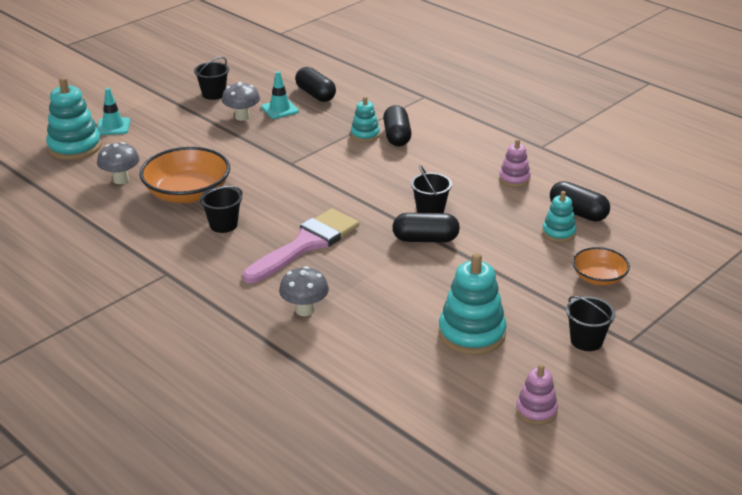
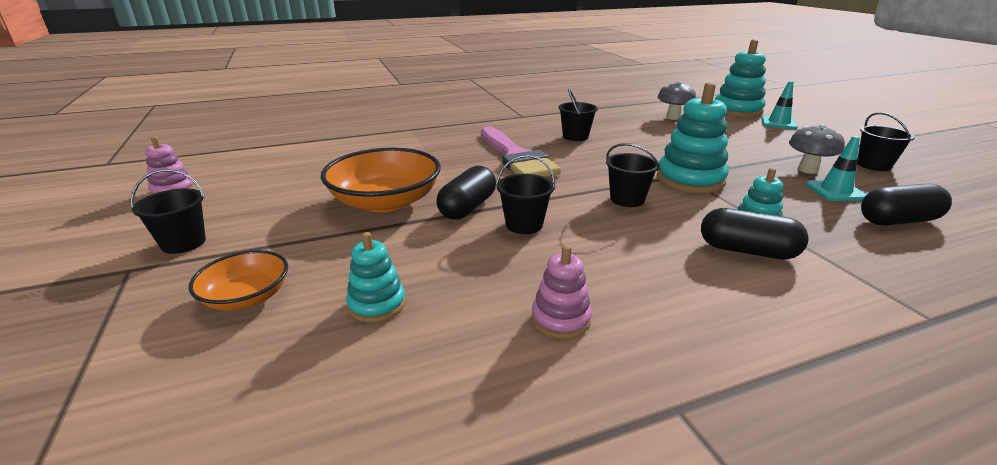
camera: 115 degrees right, 5 degrees down
(187, 193) = (638, 132): orange bowl -> orange bowl (385, 202)
(304, 310) = (425, 143): grey mushroom -> none
(356, 179) = (627, 199): none -> black bucket
(471, 334) = (298, 191): turquoise stacking toy -> turquoise stacking toy (690, 180)
(578, 213) = (404, 350): black capsule -> none

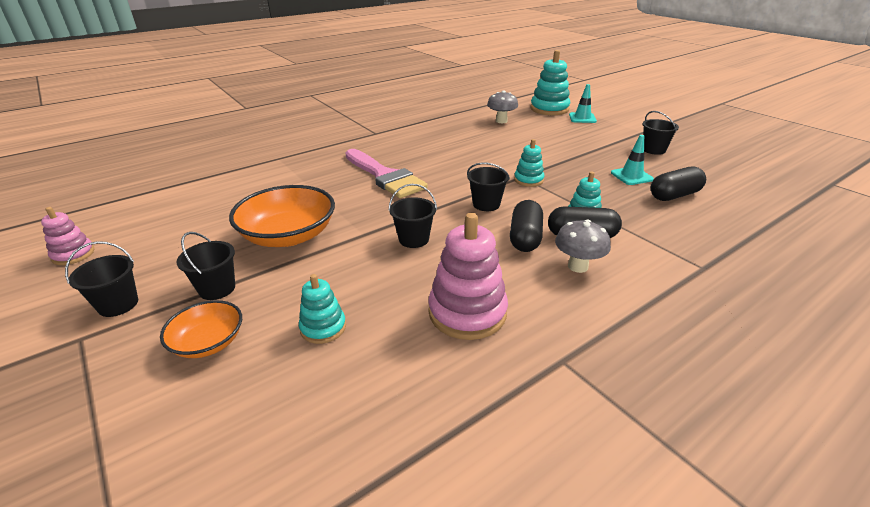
camera: 15 degrees left, 5 degrees up
(467, 207) = (362, 230): black capsule -> black capsule (525, 238)
(561, 319) = (467, 312): pink stacking toy -> pink stacking toy, size x1.77
(575, 136) = (428, 149): black bucket -> black bucket (217, 288)
(690, 180) = (528, 180): turquoise stacking toy -> turquoise stacking toy, size x0.56
(807, 170) = (610, 160): grey mushroom -> grey mushroom (577, 266)

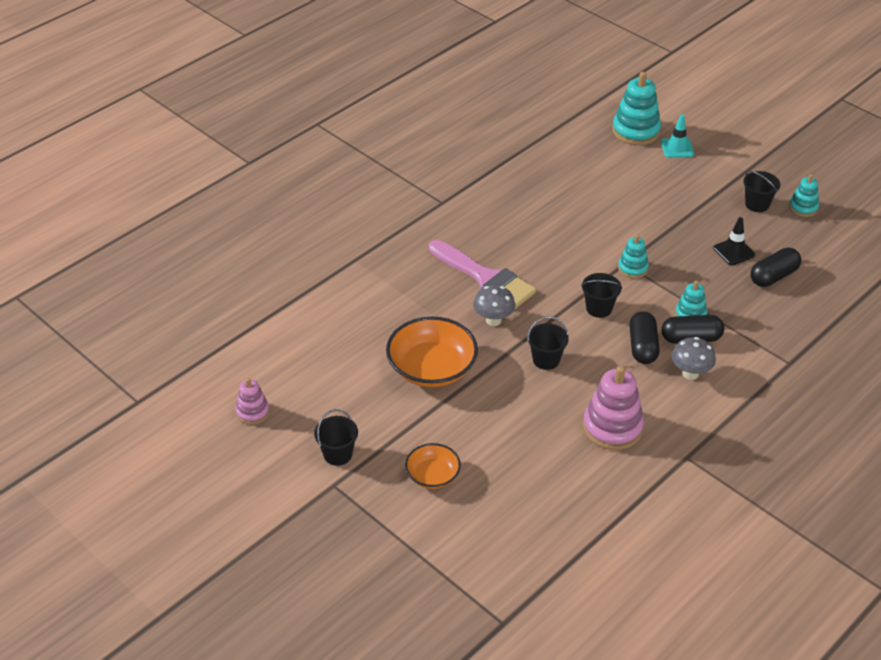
camera: 10 degrees left, 10 degrees up
(217, 288) = (406, 430): black bucket -> none
(323, 327) = (510, 453): turquoise stacking toy -> turquoise stacking toy (803, 207)
(501, 121) = (583, 163): grey mushroom -> grey mushroom (493, 320)
(631, 176) = (734, 251): turquoise traffic cone -> black traffic cone

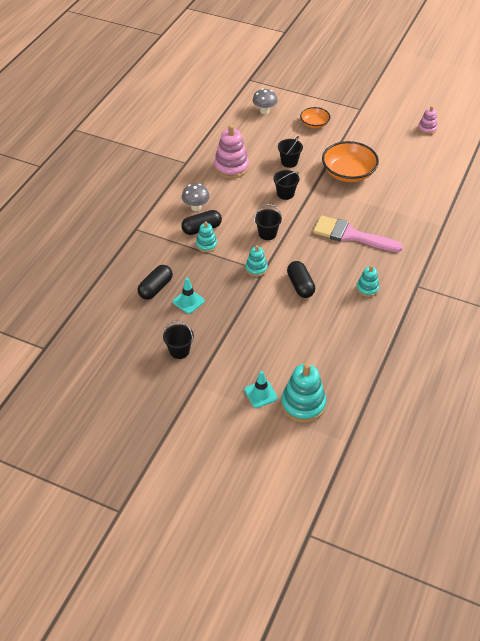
camera: 160 degrees right, 5 degrees up
(338, 454) = (368, 121): black bucket -> black bucket (289, 162)
(493, 320) = (329, 209): grey mushroom -> grey mushroom (264, 111)
(642, 347) = (230, 216): black capsule -> black capsule (300, 285)
(734, 251) = (188, 301): black traffic cone -> turquoise traffic cone
(803, 207) = (141, 358): turquoise stacking toy -> turquoise stacking toy (367, 288)

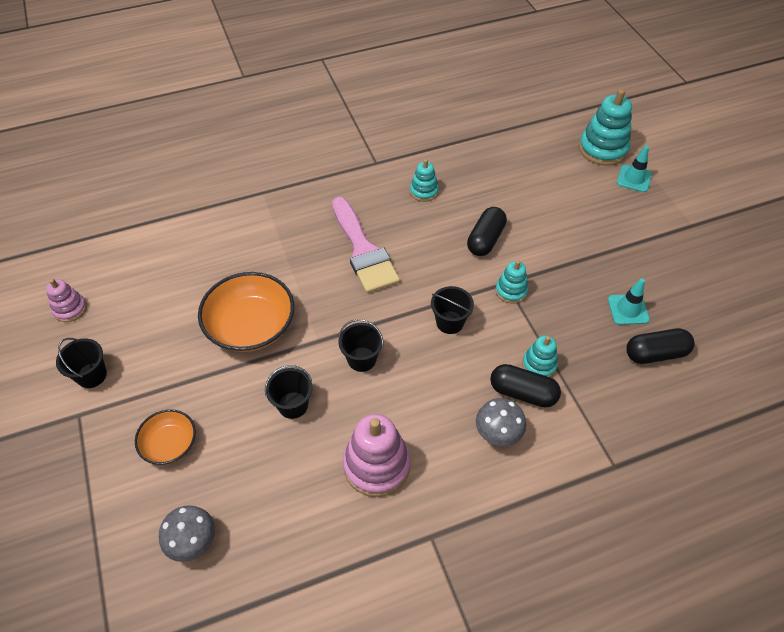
camera: 135 degrees left, 5 degrees up
(179, 351) = (684, 265): black bucket -> black bucket (91, 375)

